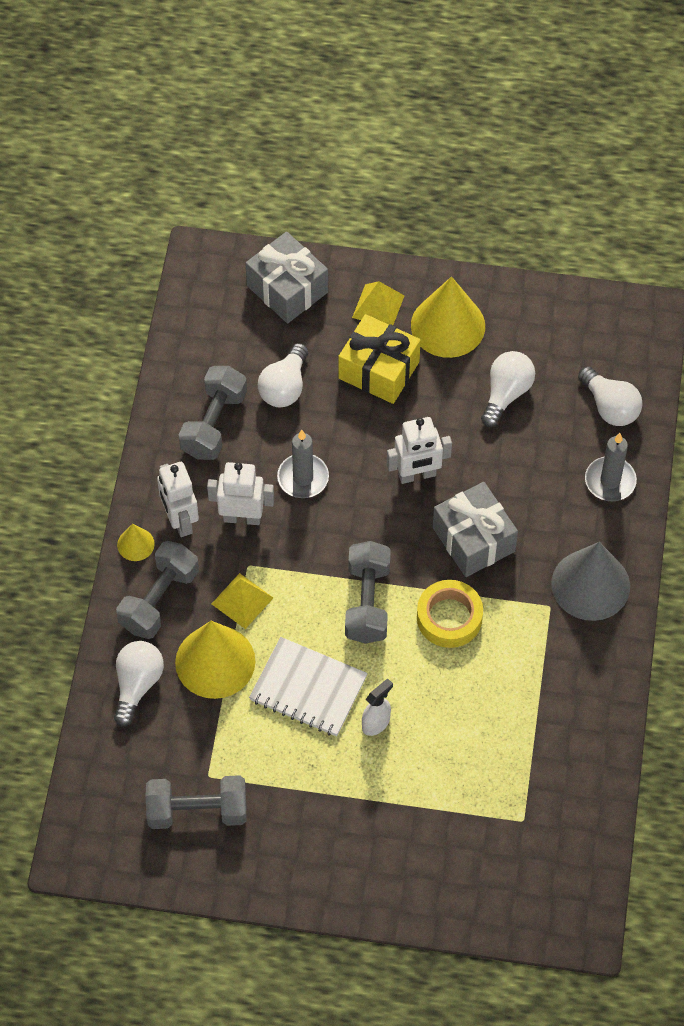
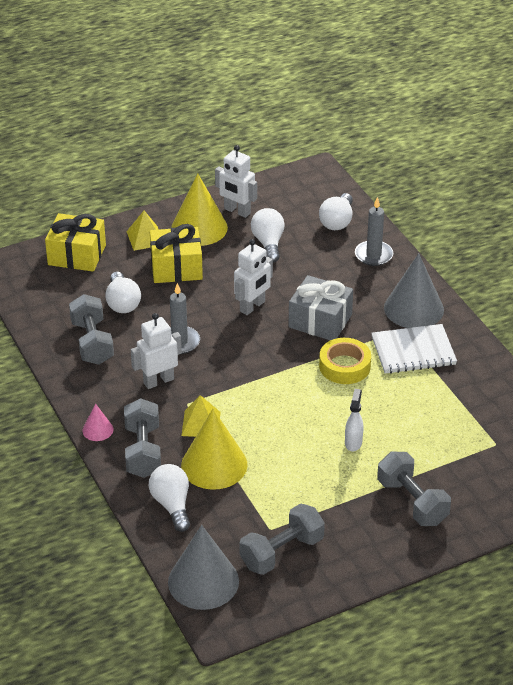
camera: 35 degrees left, 20 degrees down
(98, 795) = (203, 581): none -> grey cone
(135, 544) = (97, 430): yellow cone -> pink cone
(180, 520) = (117, 403): white robot -> white robot (237, 211)
(287, 289) = (77, 255): grey gift -> yellow gift
(308, 688) = (291, 447): white notebook -> white notebook (413, 351)
(367, 602) = (285, 384): grey dumbbell -> grey dumbbell (412, 502)
(610, 406) = (337, 221): white light bulb -> white light bulb turned 90 degrees clockwise

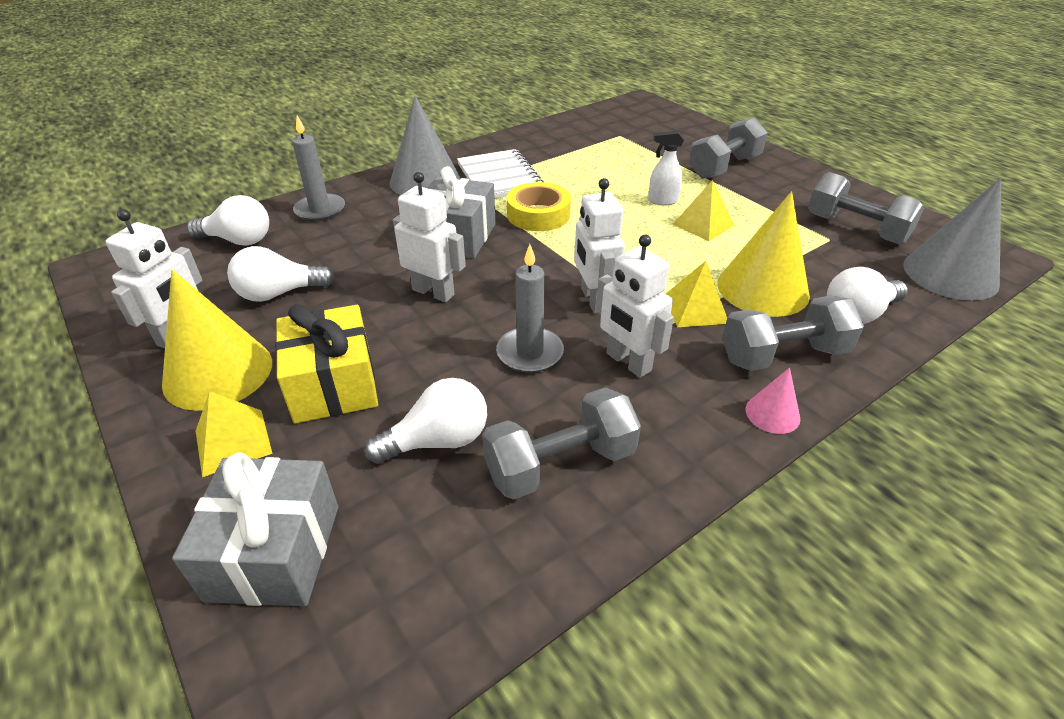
camera: 100 degrees left, 0 degrees up
(77, 255) = (274, 551): yellow gift -> grey gift
(224, 377) = (593, 300): none -> white robot
(309, 458) = (703, 224): none -> yellow pyramid

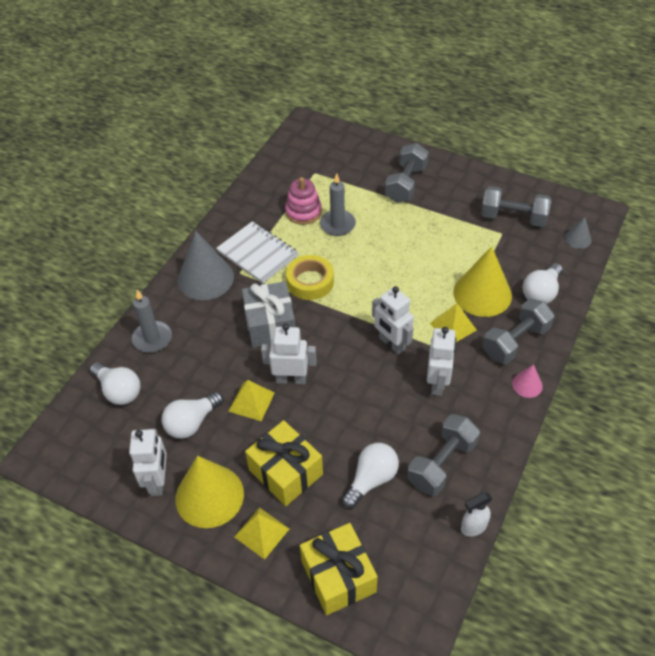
camera: 25 degrees left, 10 degrees up
(238, 240) = (119, 391): white light bulb -> white light bulb turned 60 degrees clockwise
(274, 551) = (338, 576): grey gift -> yellow gift
(530, 353) = (380, 400): grey candle -> grey candle (337, 224)
(581, 159) = (303, 212): none -> pink stacking toy
(628, 362) = (437, 383): white robot -> white robot turned 105 degrees counterclockwise
(662, 201) = (383, 236): white spray bottle -> white spray bottle (473, 527)
(703, 224) = (421, 250): yellow pyramid -> yellow pyramid (251, 402)
(950, 274) = (578, 239): grey cone -> grey cone, size x0.48

